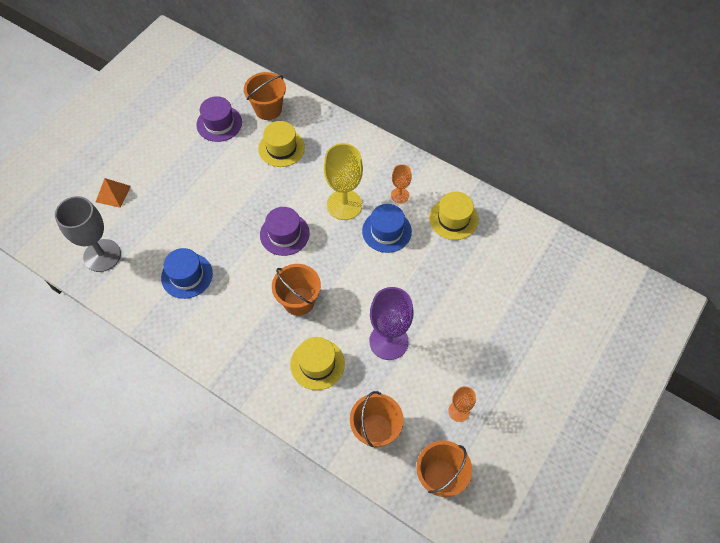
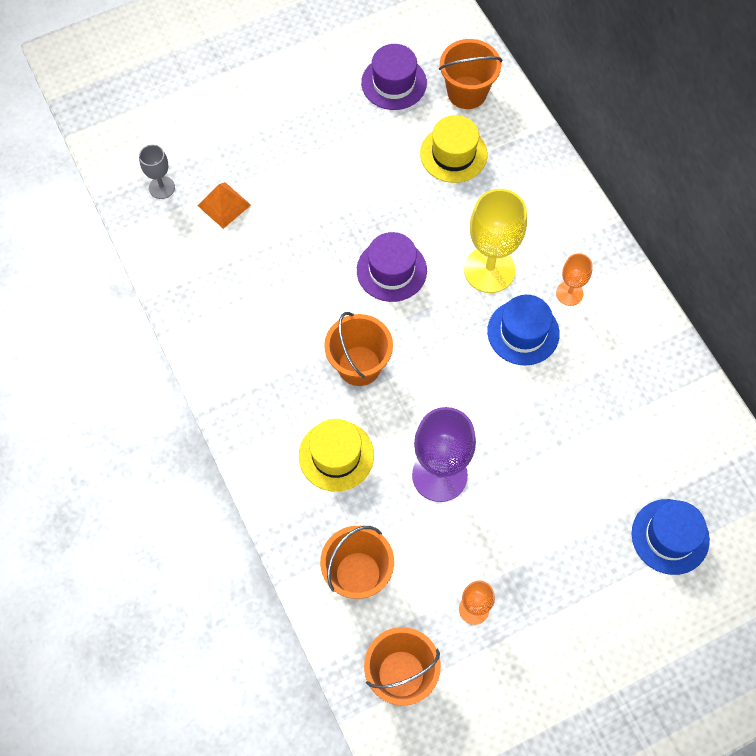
camera: 30 degrees right, 5 degrees up
(102, 255) = (162, 187): grey goblet -> grey goblet, size x0.52
(113, 193) = (215, 114): orange pyramid -> orange pyramid (224, 205)
(187, 275) = (245, 263): blue hat -> blue hat (670, 536)
(453, 219) = (621, 361): yellow hat -> none

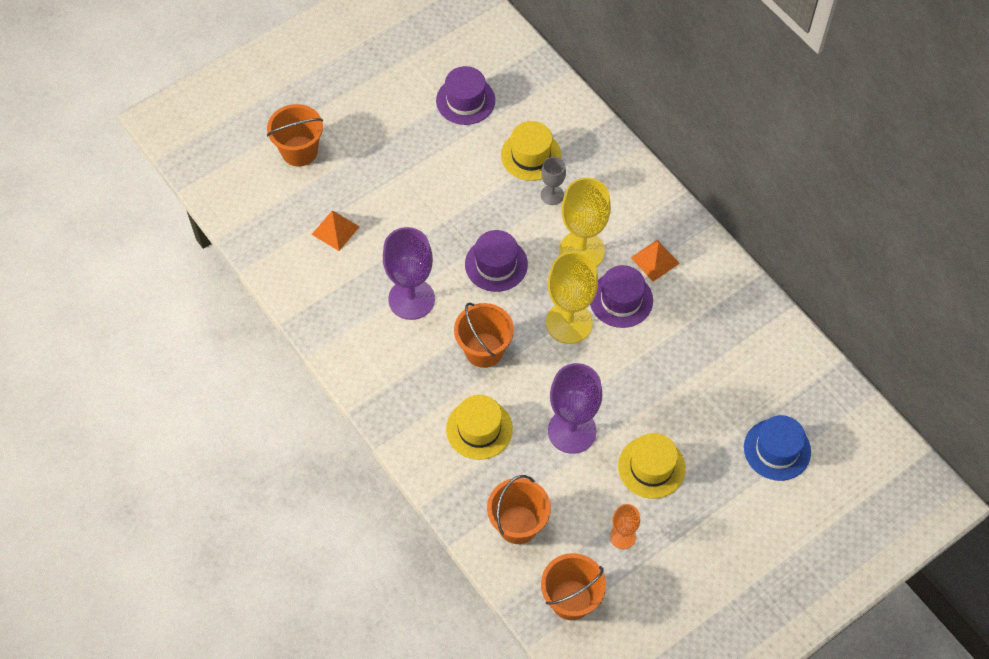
camera: 10 degrees left, 5 degrees down
(162, 187) = (276, 223): grey goblet -> grey goblet (552, 195)
(291, 295) = (411, 299): none -> purple goblet
(460, 349) = (569, 323): none -> yellow goblet
(467, 92) = (532, 100): orange bucket -> orange bucket (299, 151)
(522, 533) = (651, 467): none -> yellow hat
(523, 332) = (621, 299): blue hat -> purple hat
(569, 293) = (655, 260): orange goblet -> orange pyramid

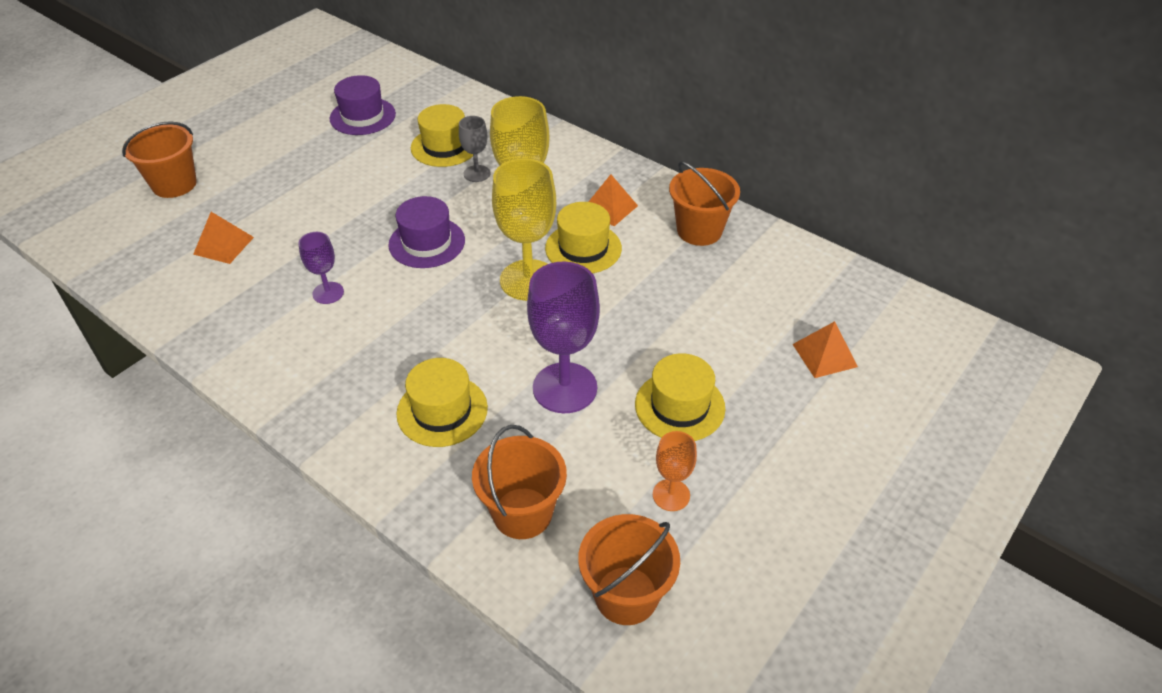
camera: 15 degrees left, 15 degrees down
(411, 299) = (328, 293): purple goblet -> purple goblet, size x0.52
(484, 350) = (430, 326): orange bucket -> orange bucket (699, 231)
(621, 299) = (583, 248): purple hat -> yellow hat
(777, 449) = (824, 355): blue hat -> orange pyramid

